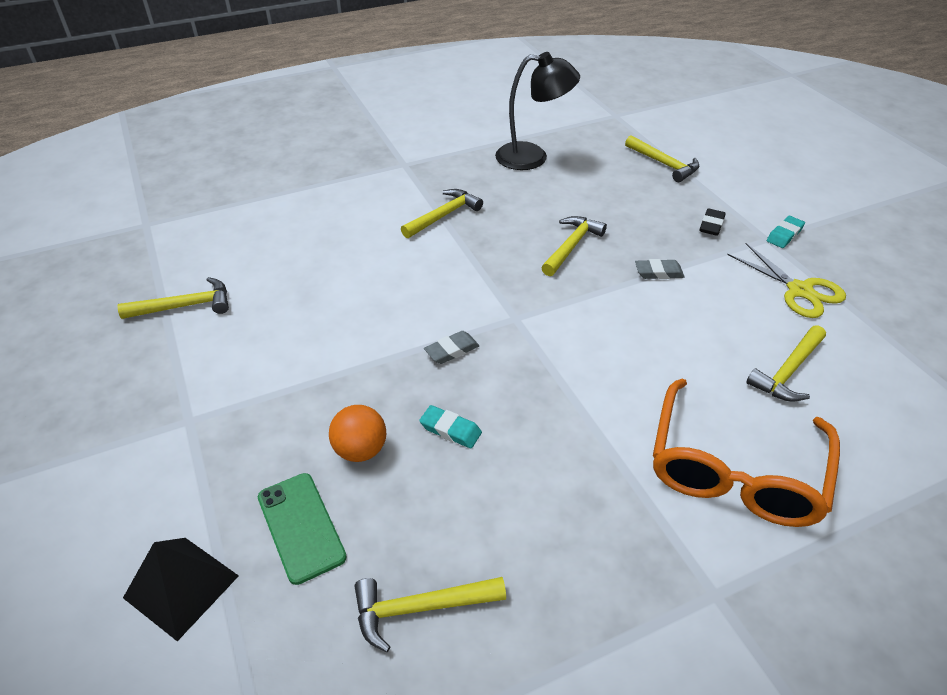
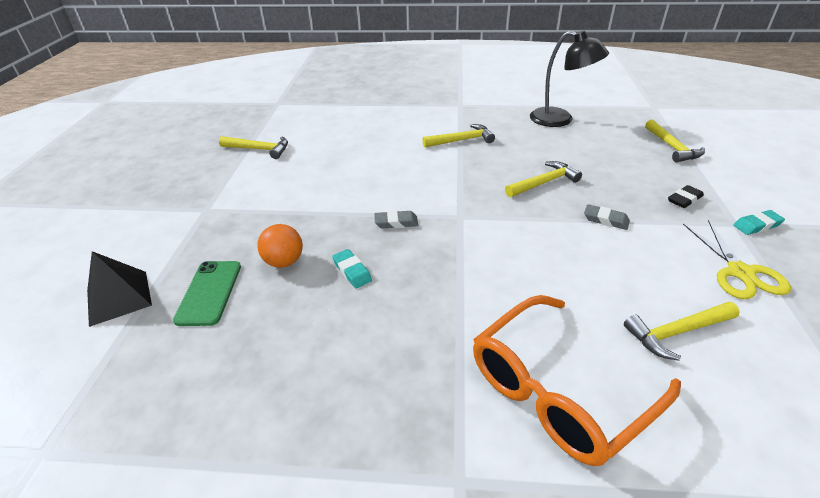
camera: 30 degrees right, 5 degrees down
(420, 608) = (232, 376): yellow hammer -> none

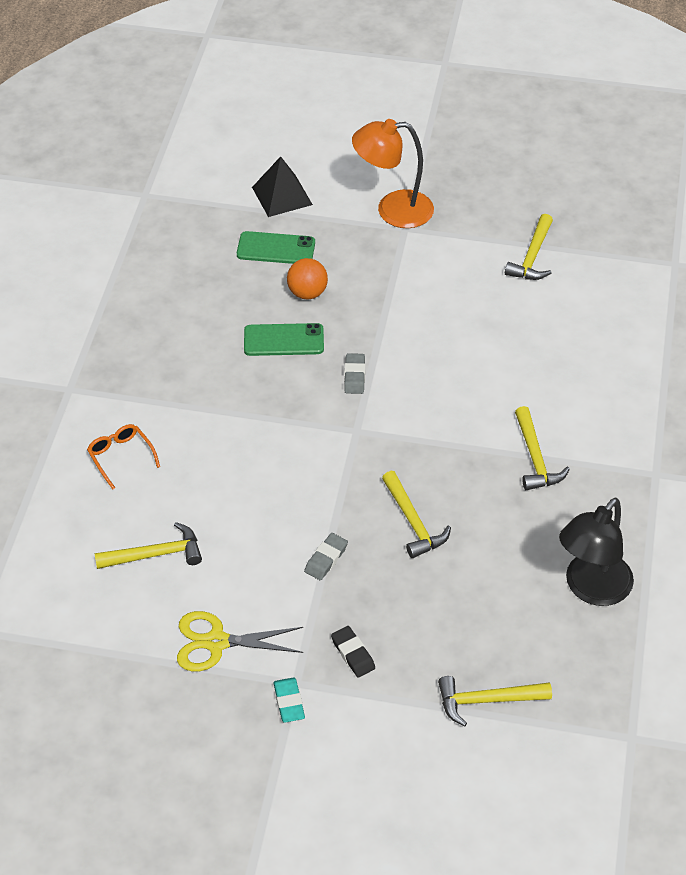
camera: 95 degrees right, 10 degrees up
(177, 218) = (393, 210): none -> orange lamp
(352, 271) = (284, 340): turquoise eraser -> green phone
(559, 389) = (121, 457): orange glasses -> orange glasses, size x0.45
(677, 332) = (155, 554): yellow hammer -> yellow hammer turned 90 degrees clockwise

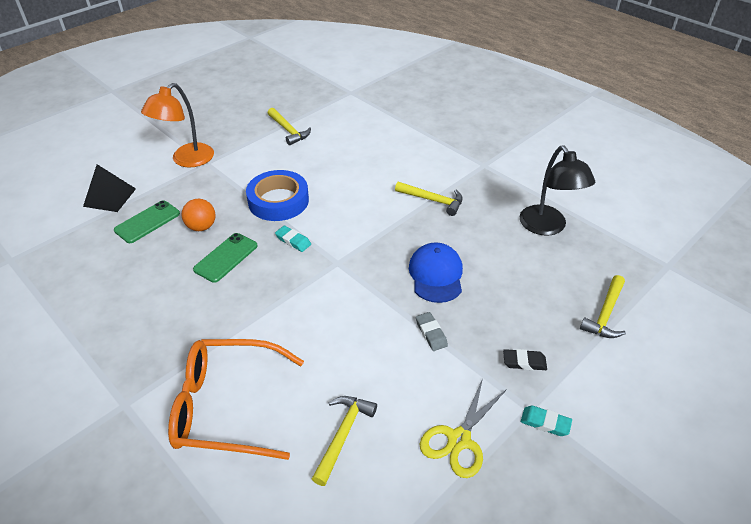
camera: 55 degrees left, 5 degrees down
(121, 457) = (228, 406): orange glasses -> orange glasses, size x2.21
(354, 376) = (293, 241): grey eraser -> turquoise eraser
(403, 326) = (278, 201): none -> blue tape
(413, 522) = (436, 275): yellow hammer -> blue cap

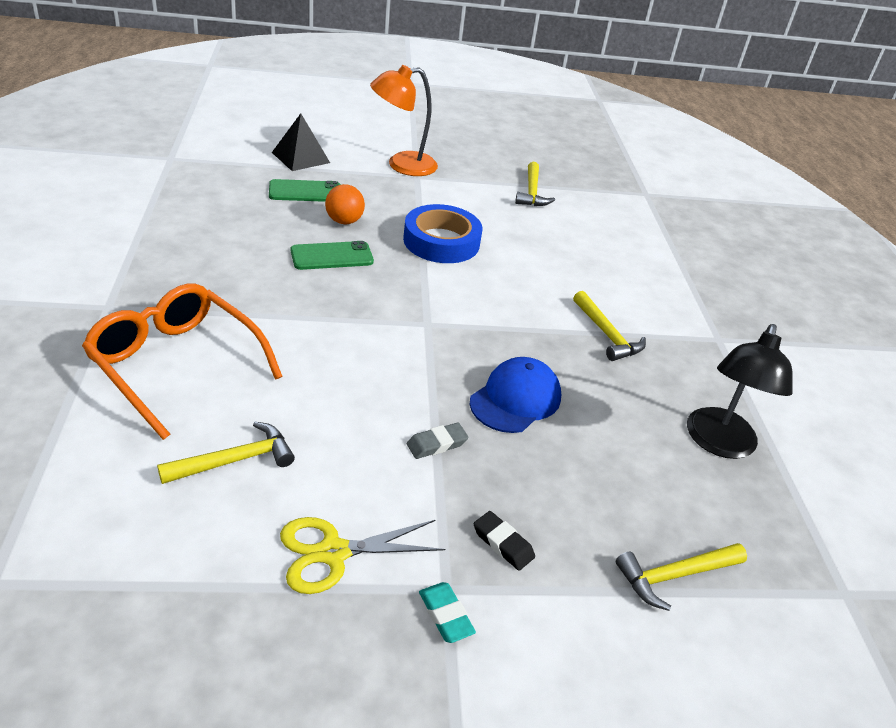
camera: 35 degrees right, 5 degrees down
(293, 241) = (410, 280): turquoise eraser -> none
(431, 333) = (436, 444): grey eraser -> grey eraser turned 45 degrees clockwise

